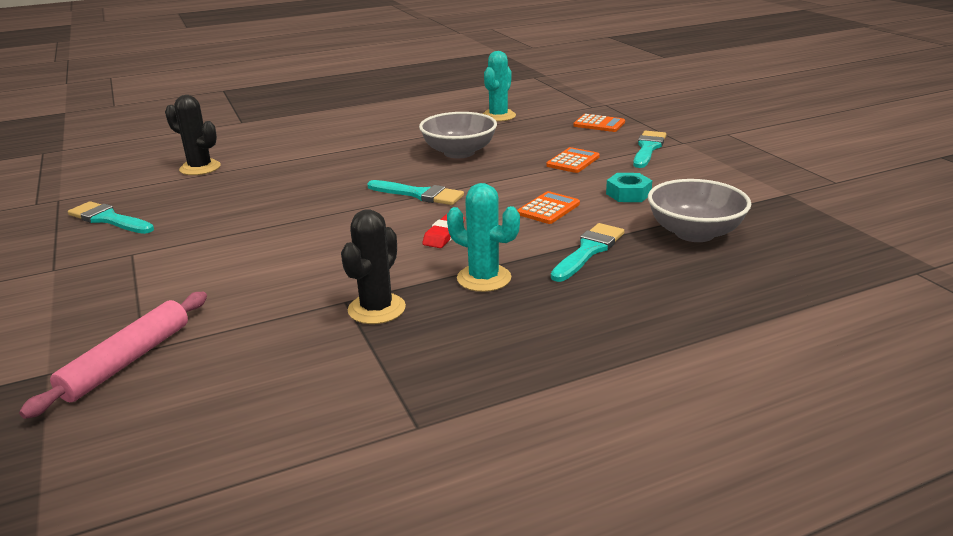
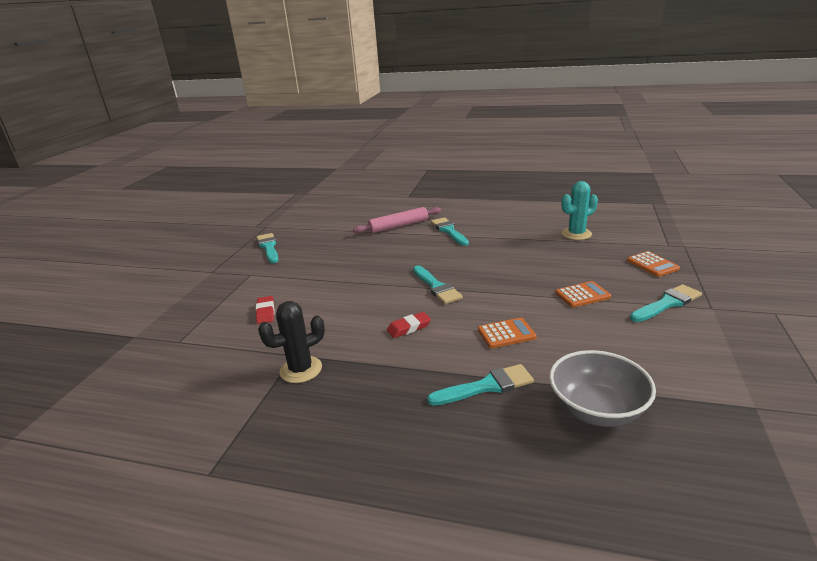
camera: 40 degrees right, 0 degrees up
(127, 361) = (165, 345): pink rolling pin -> pink rolling pin (398, 226)
(200, 168) = (348, 225): black cactus -> none
(232, 280) = (265, 312): none -> red eraser
(353, 143) = (449, 231): none -> turquoise brush
(459, 152) = (506, 259): grey bowl -> none
(484, 278) = (387, 376): turquoise cactus -> none
(628, 194) = (589, 344): turquoise nut -> none

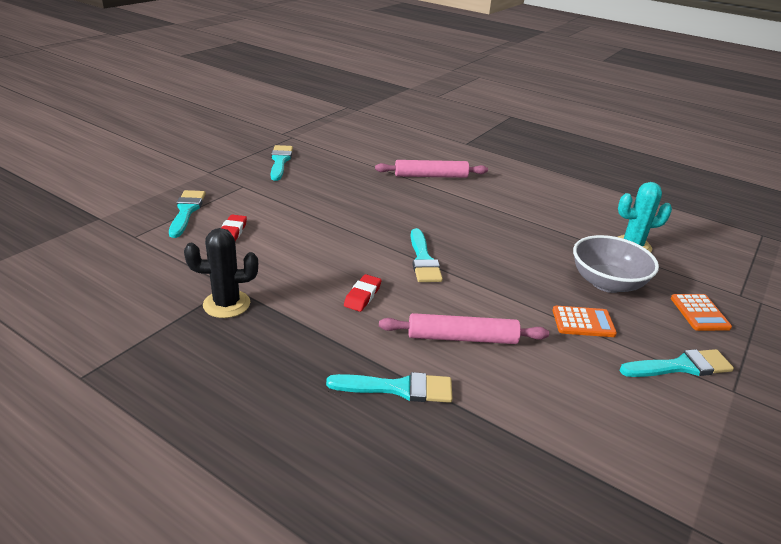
camera: 15 degrees right, 5 degrees up
(409, 327) = (362, 296): red eraser -> red eraser turned 60 degrees counterclockwise
(449, 231) = (483, 198): turquoise brush -> turquoise brush (186, 211)
(506, 333) = (462, 338): orange calculator -> pink rolling pin
(596, 410) = (499, 458): grey bowl -> grey bowl (607, 283)

